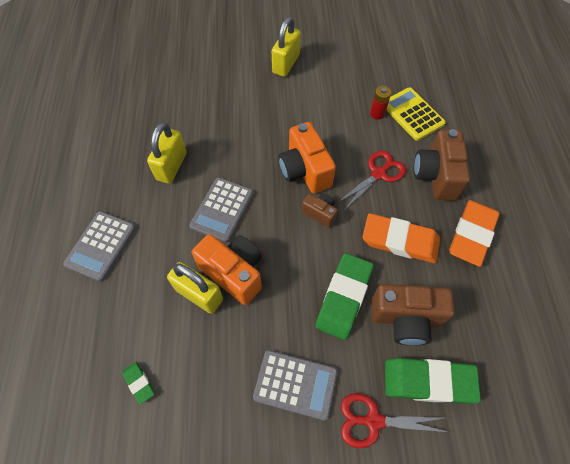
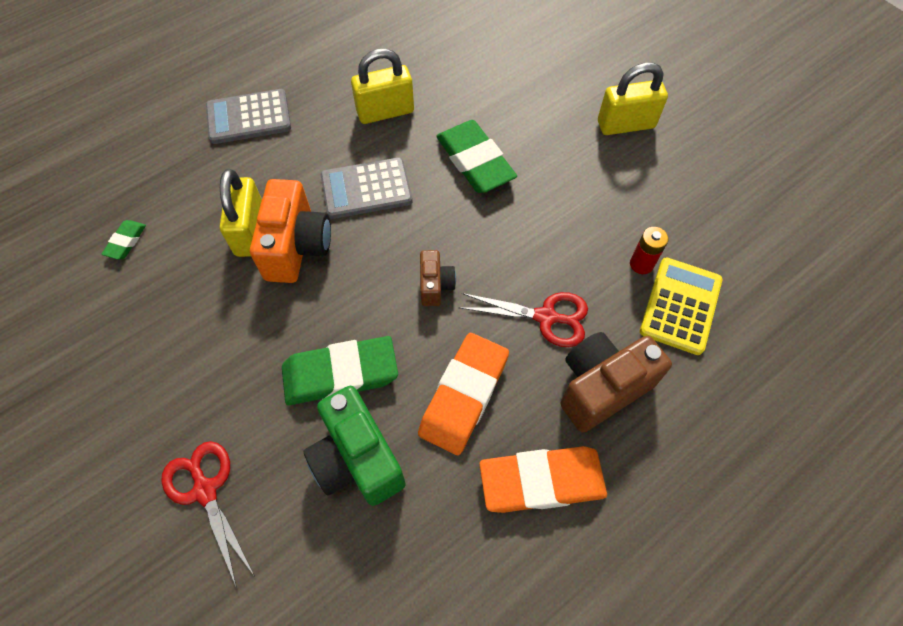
camera: 55 degrees right, 0 degrees up
(295, 384) = (203, 383): grey calculator -> none
(305, 170) = (483, 235): orange camera -> none
(400, 241) = (463, 395): orange eraser -> orange eraser turned 45 degrees clockwise
(405, 319) = (357, 459): brown camera -> green camera
(428, 381) = (290, 530): green eraser -> green eraser (475, 161)

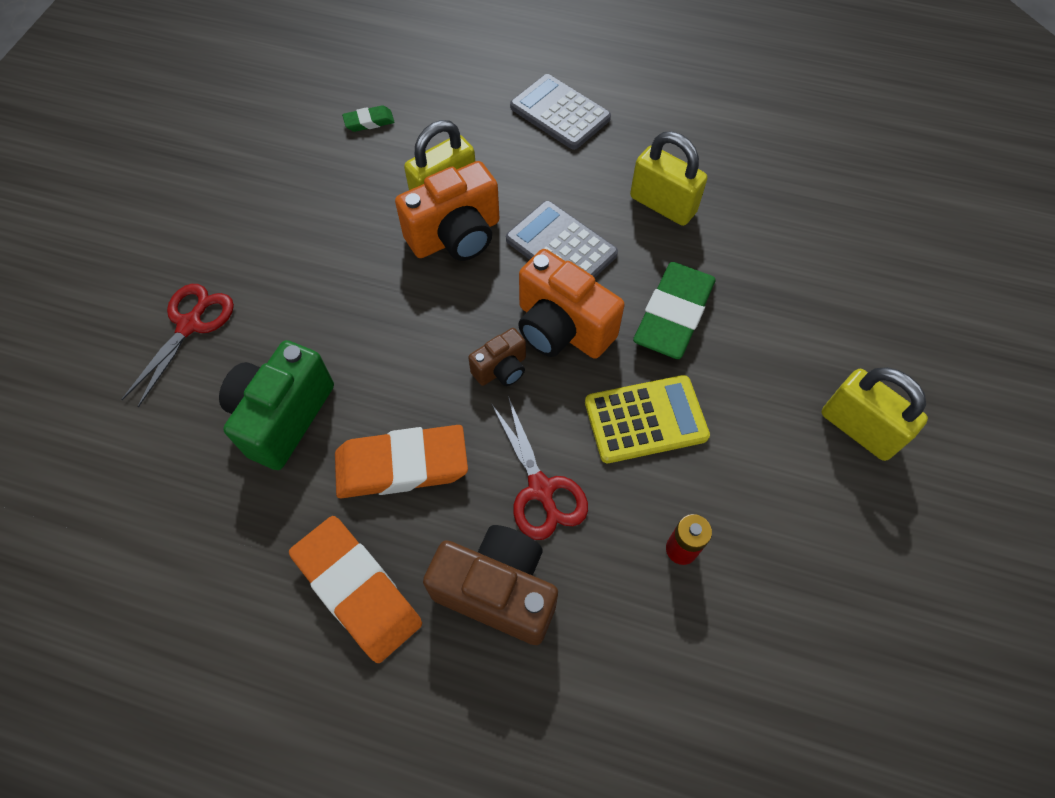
camera: 55 degrees right, 0 degrees up
(340, 374) = (355, 351): green eraser -> none
(433, 229) = (562, 328): none -> orange camera
(680, 306) = (660, 621): yellow calculator -> yellow calculator (645, 419)

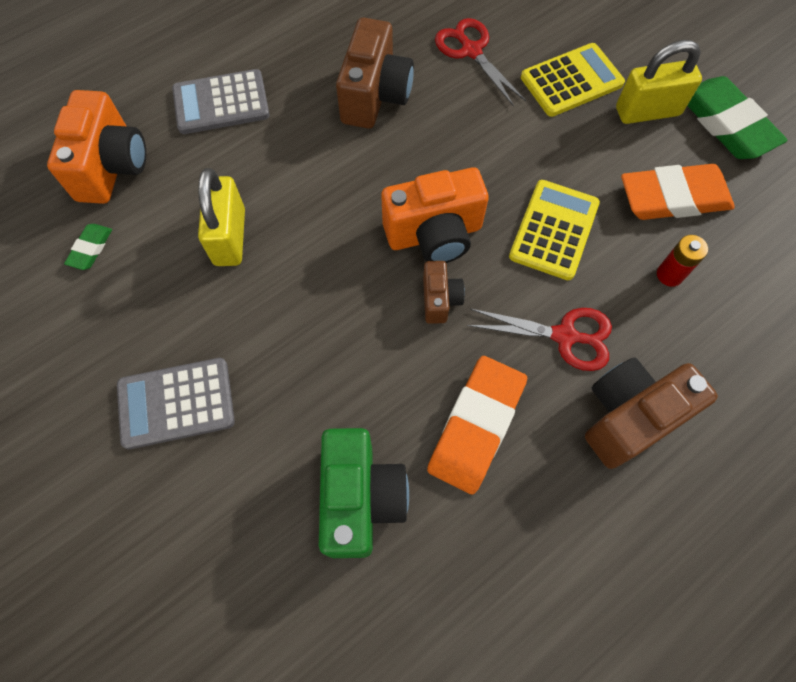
camera: 55 degrees left, 5 degrees up
(190, 325) = (194, 534): red scissors -> red scissors (471, 51)
(283, 416) = (361, 498): green camera -> green camera turned 150 degrees counterclockwise
(357, 590) = (566, 524): orange eraser -> orange eraser (673, 197)
(456, 236) = (282, 255): orange camera -> orange camera (112, 167)
(561, 247) = (357, 187): grey calculator -> grey calculator (176, 403)
(663, 205) = (375, 96): yellow padlock -> brown camera
(674, 314) = (479, 154): green eraser -> green eraser (726, 123)
(829, 342) = (571, 81): none -> yellow calculator

